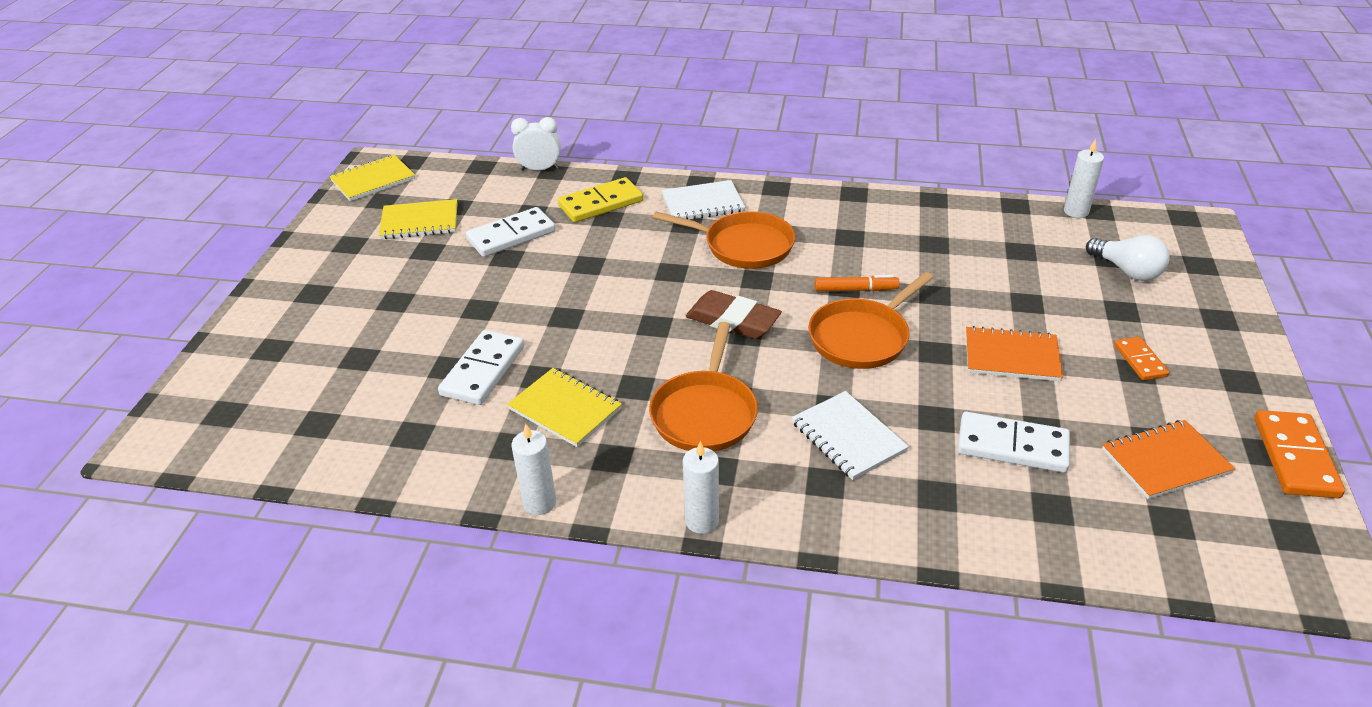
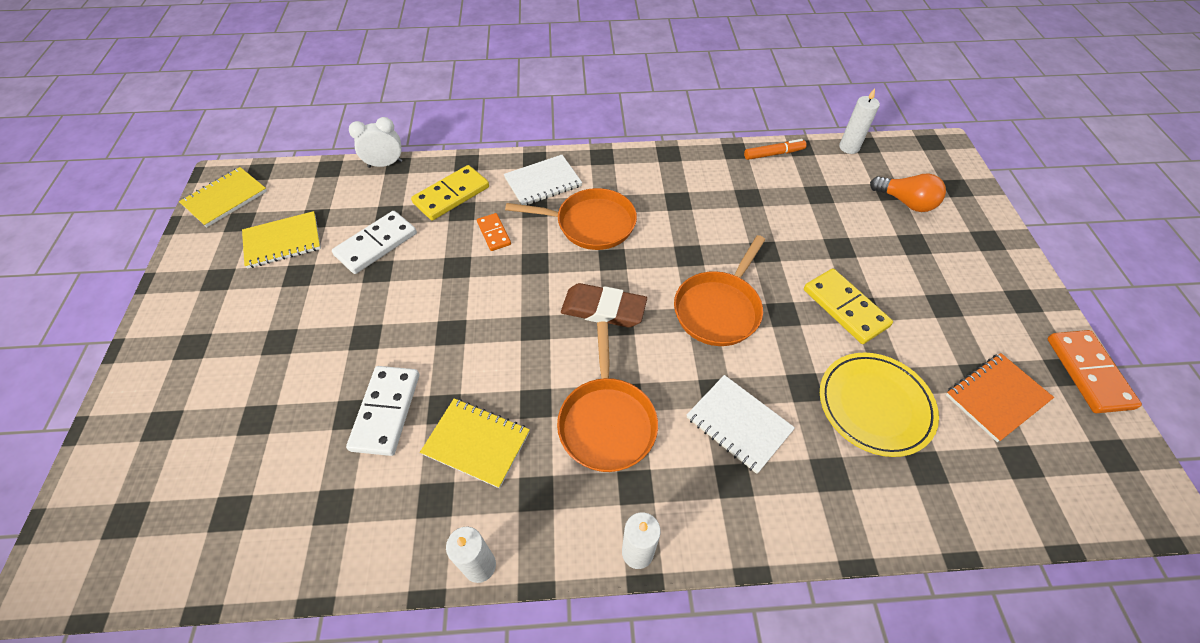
camera: 15 degrees left, 15 degrees up
(855, 290) = (699, 257): orange marker -> orange marker (773, 154)
(1011, 356) = (845, 308): orange notebook -> yellow domino
(1012, 446) = (875, 405): white domino -> yellow plate
(1127, 271) = (905, 202): white light bulb -> orange light bulb
(1140, 360) = (944, 294): orange domino -> orange domino (494, 233)

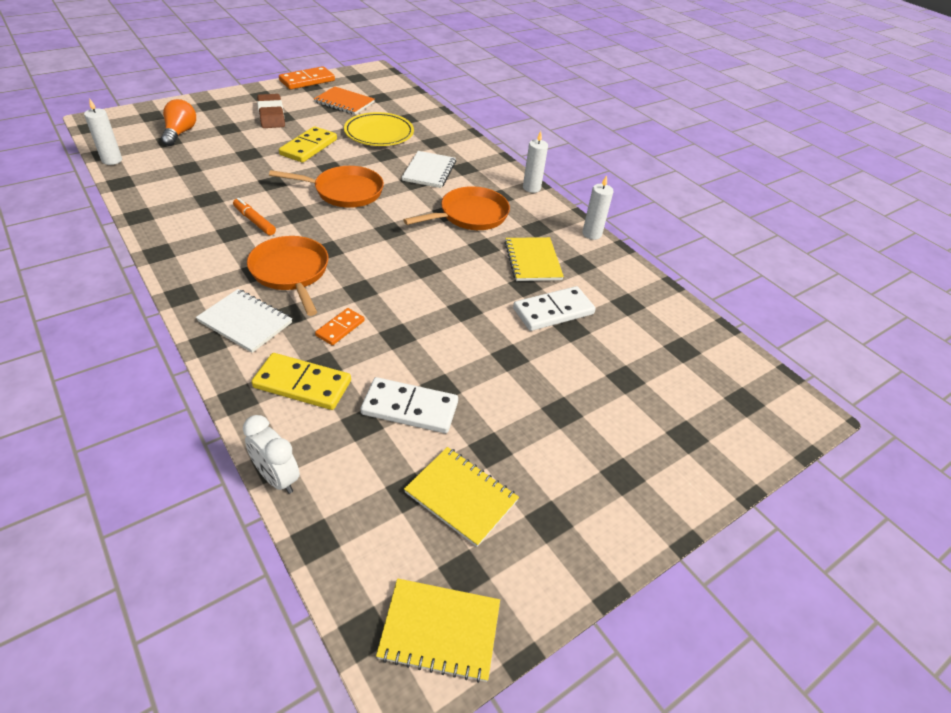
camera: 125 degrees left, 10 degrees down
(603, 309) = (382, 240): brown eraser -> brown eraser (271, 115)
(773, 154) = (136, 194): orange marker -> orange marker (254, 221)

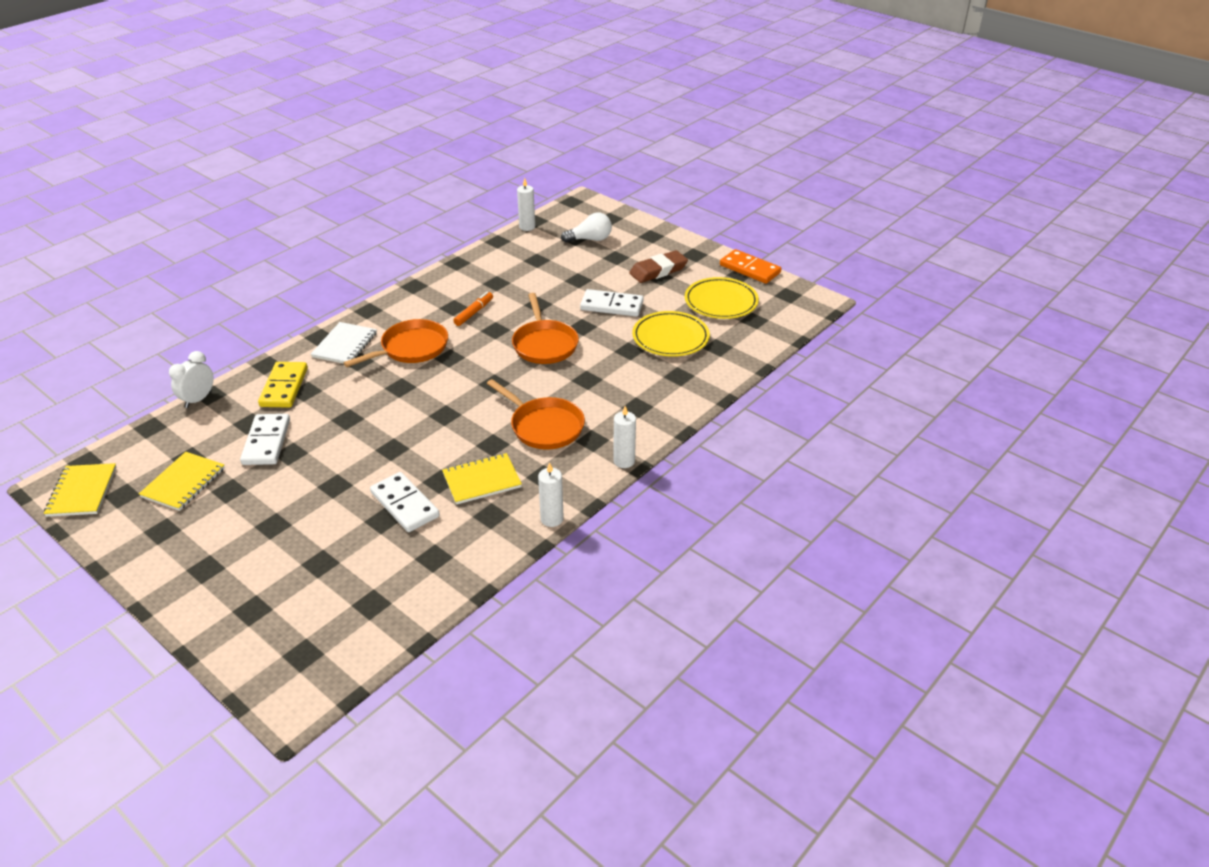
camera: 80 degrees right, 5 degrees down
(180, 133) = (590, 239): orange light bulb -> white light bulb
(308, 147) = (612, 305): yellow domino -> white domino
(340, 328) = (349, 389): orange domino -> none
(344, 102) = (721, 302): orange notebook -> yellow plate
(429, 171) = (614, 384): white notebook -> none

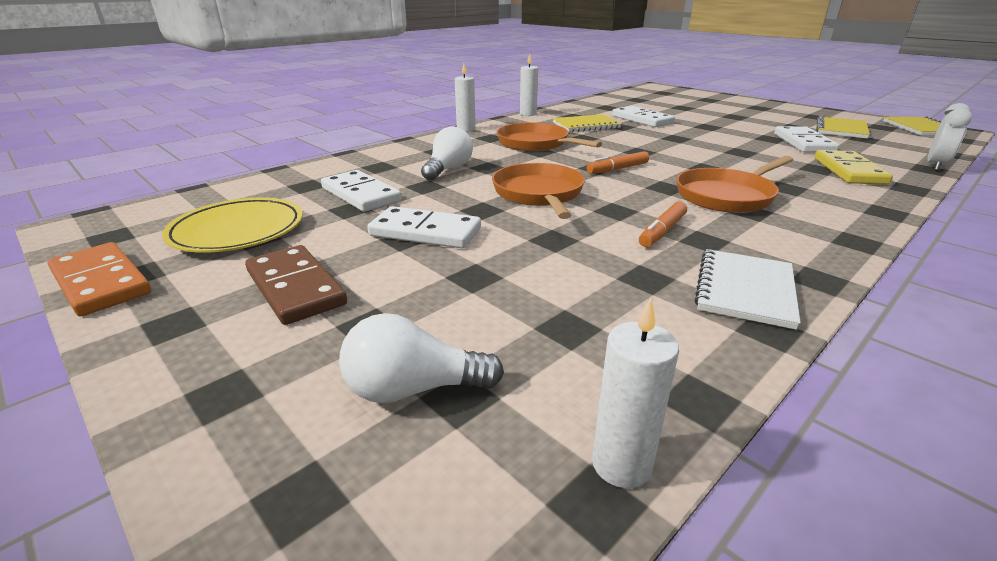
camera: 175 degrees left, 10 degrees down
(345, 345) = (830, 202): white notebook -> white notebook (745, 290)
(477, 381) = (617, 169): none -> orange marker
(618, 374) = (448, 169): none -> white light bulb
(658, 270) = (295, 288): brown eraser -> brown domino
(670, 337) = (360, 195): yellow plate -> white domino

